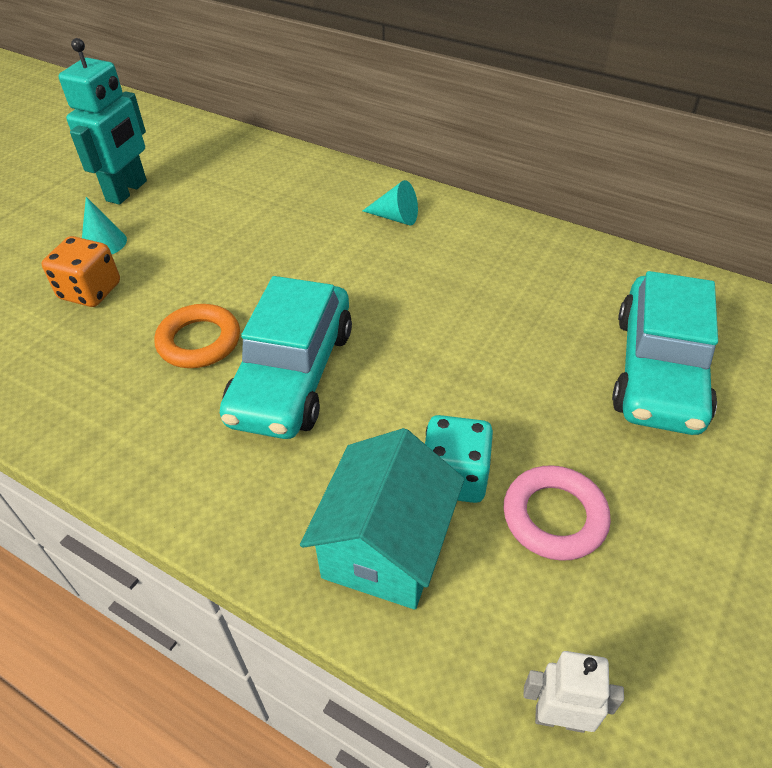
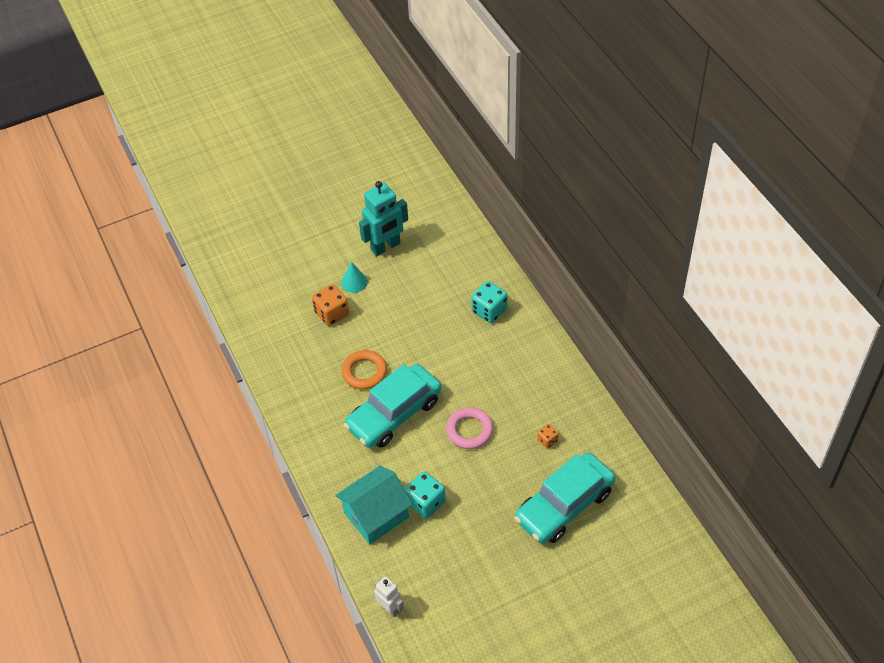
camera: 35 degrees right, 5 degrees up
(331, 201) = (489, 310): none -> turquoise dice
(395, 217) = (515, 341): turquoise cone -> none
(549, 303) = (547, 440): none -> orange dice
(554, 517) = (452, 542): pink ring -> pink ring (469, 430)

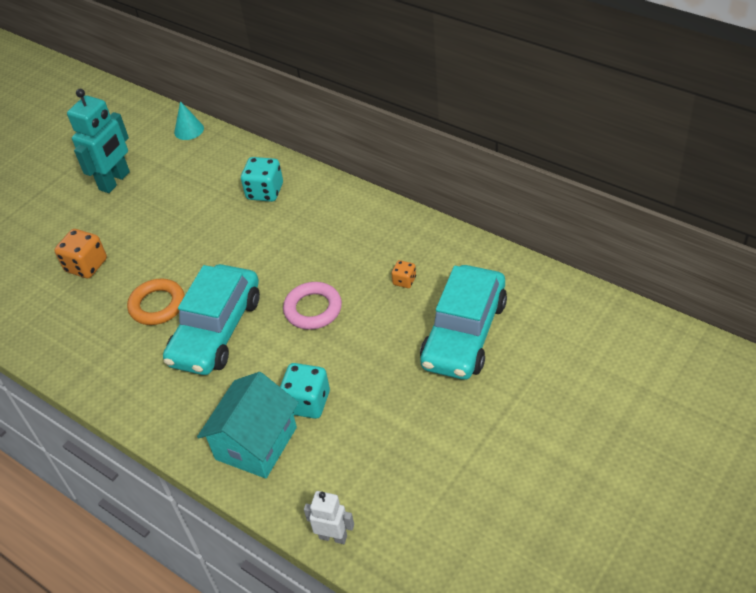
camera: 25 degrees left, 5 degrees down
(354, 282) = (96, 226): turquoise cone -> turquoise cone (189, 130)

